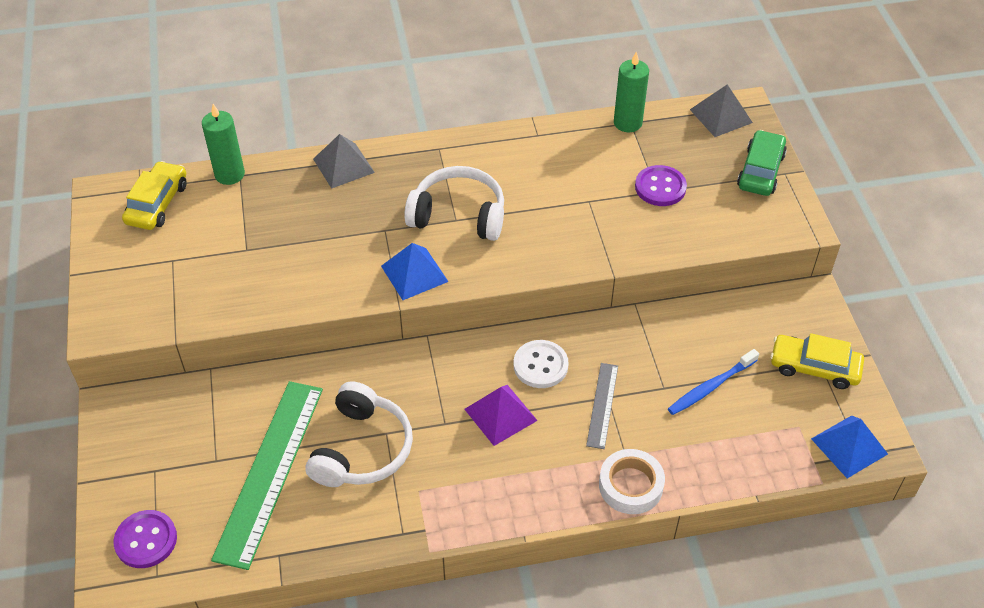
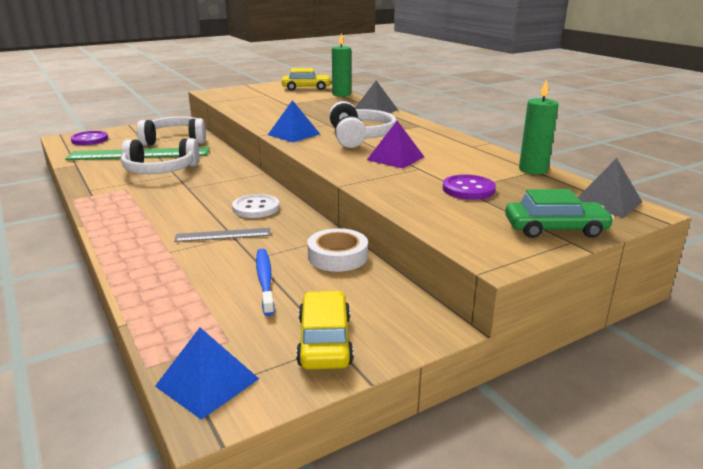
camera: 70 degrees right, 25 degrees down
(222, 421) = (175, 140): none -> white headphones
(500, 414) = (201, 202): purple pyramid -> purple pyramid (395, 158)
(630, 485) = (134, 258): white tape -> white tape (337, 256)
(710, 387) = (265, 280): blue toothbrush -> blue toothbrush turned 45 degrees clockwise

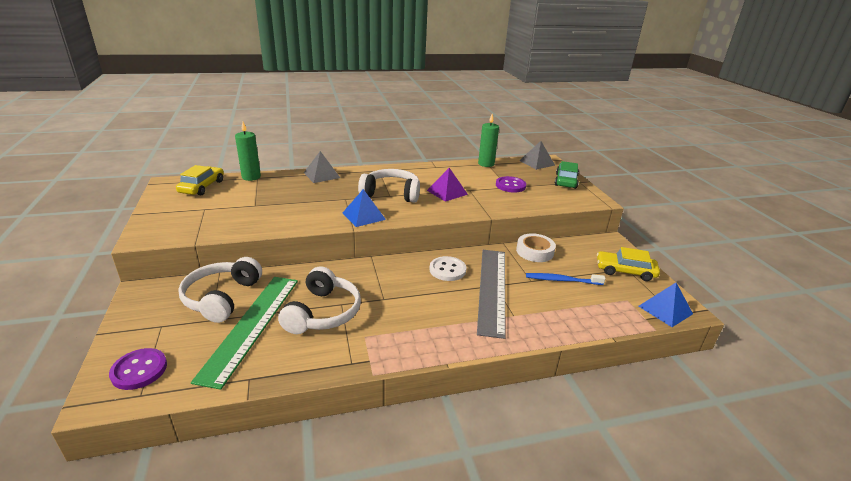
camera: 75 degrees left, 5 degrees up
(223, 235) = (492, 289): grey ruler -> grey ruler, size x2.02

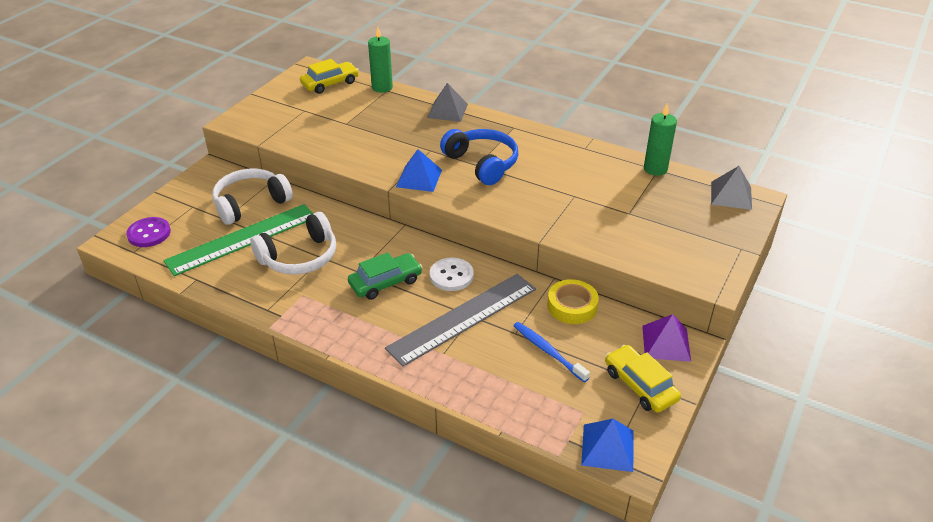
camera: 45 degrees right, 10 degrees up
(391, 193) = (482, 163): white headphones -> blue headphones
(447, 192) = (543, 187): purple pyramid -> purple pyramid (666, 343)
(510, 185) = (634, 212): purple button -> none
(535, 251) = (572, 306): white tape -> yellow tape
(566, 181) = (722, 238): green car -> green car (385, 282)

